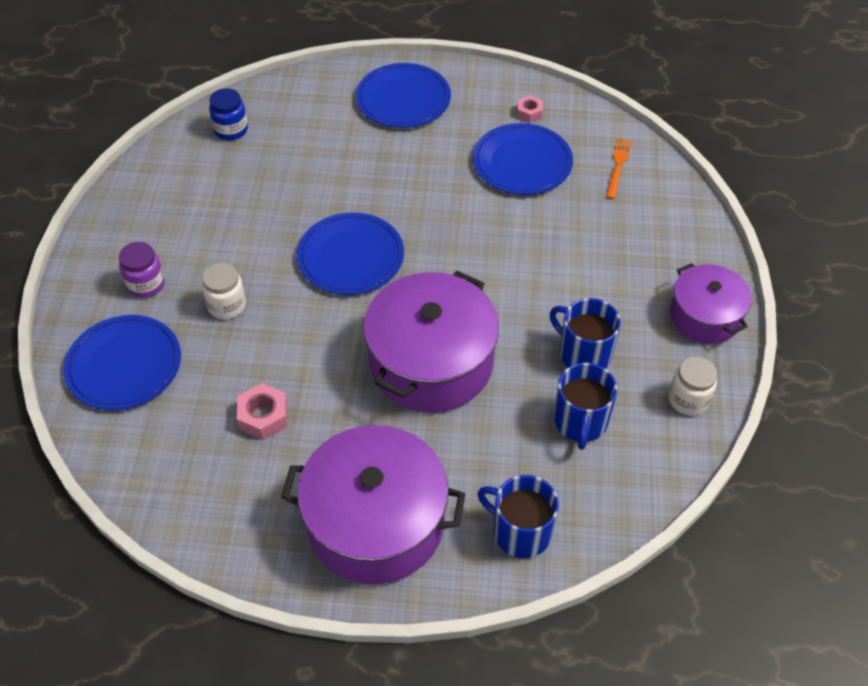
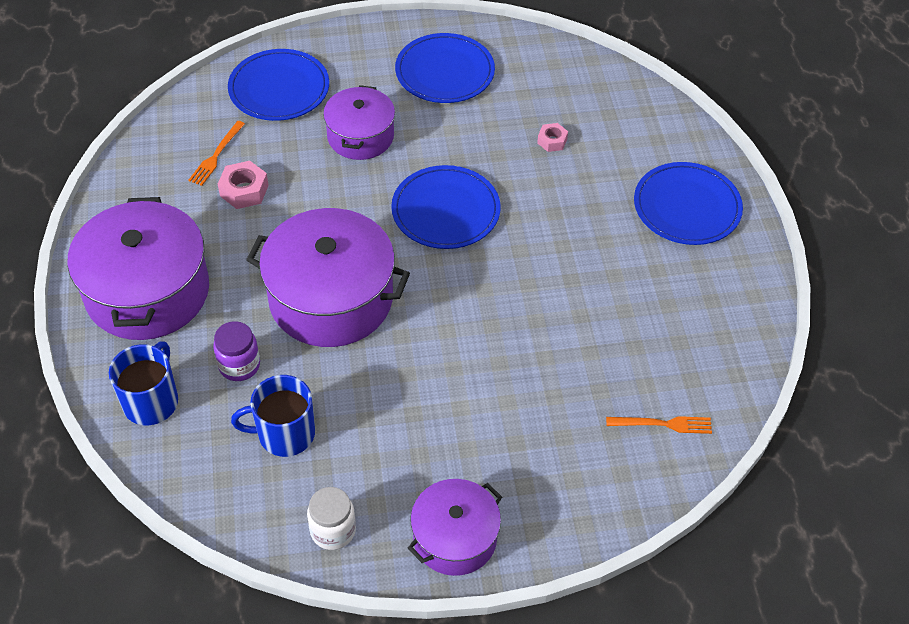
camera: 75 degrees right, 0 degrees up
(146, 284) = (369, 78): purple jar -> purple jar (239, 365)
(201, 436) = (216, 155): none -> orange fork
(227, 305) = (360, 136): white jar -> purple pot
(231, 130) = (582, 84): blue jar -> none
(522, 162) = (632, 330): blue plate -> blue plate (444, 72)
(529, 113) = (716, 324): pink nut -> pink nut (552, 141)
(583, 353) = (372, 425): blue mug -> none

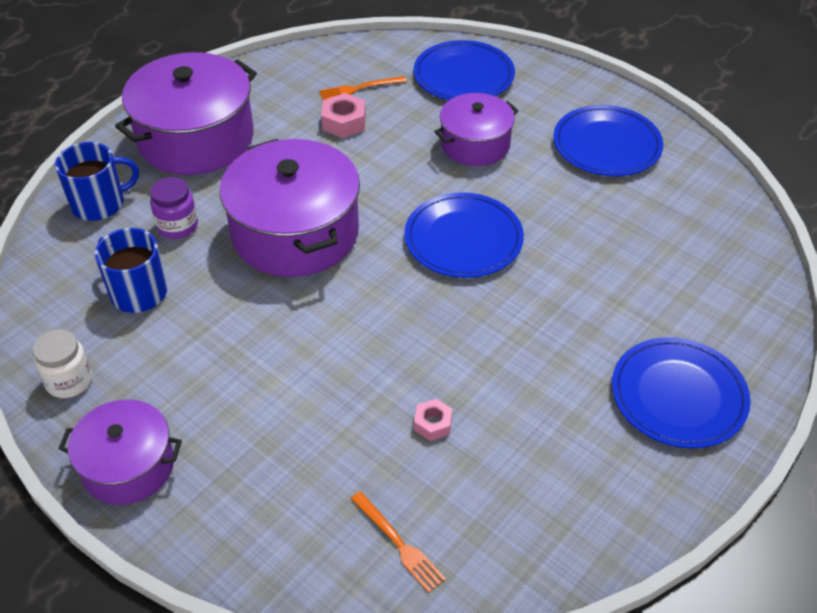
camera: 50 degrees right, 5 degrees down
(552, 141) = (625, 254): pink nut -> pink nut (433, 424)

